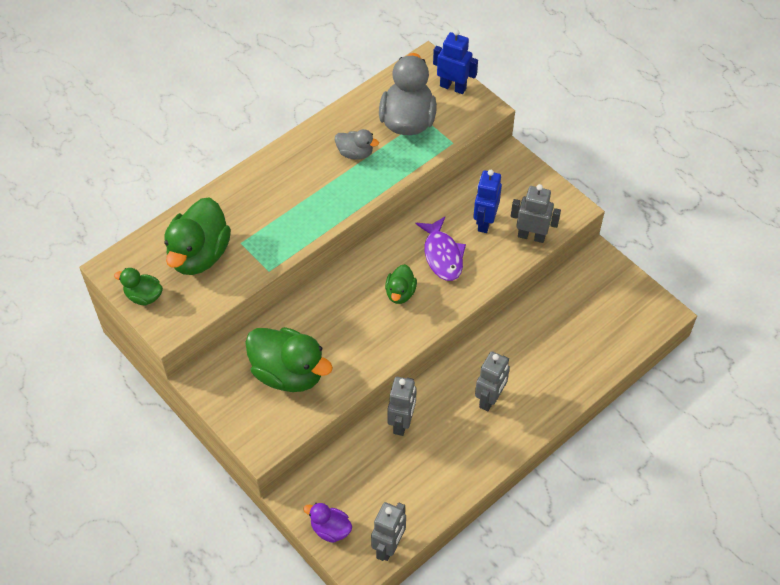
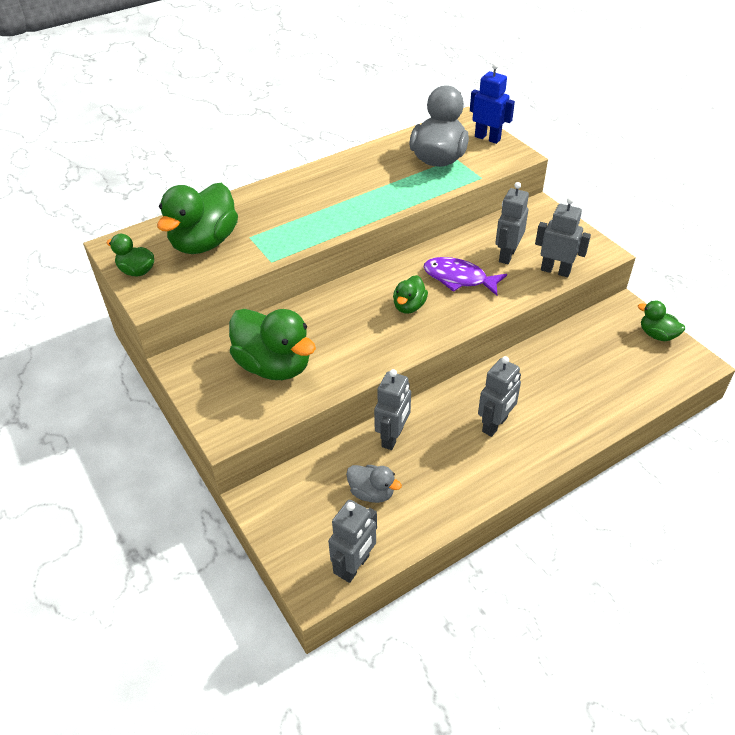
camera: 10 degrees right, 10 degrees down
(330, 529) = (290, 538): purple duck -> none
(355, 153) = (382, 178): grey duck -> grey duck (372, 493)
(442, 255) = (459, 278): purple fish -> purple fish turned 120 degrees clockwise
(484, 222) = (507, 255): blue robot -> grey robot
(628, 286) = (657, 335): none -> green duck

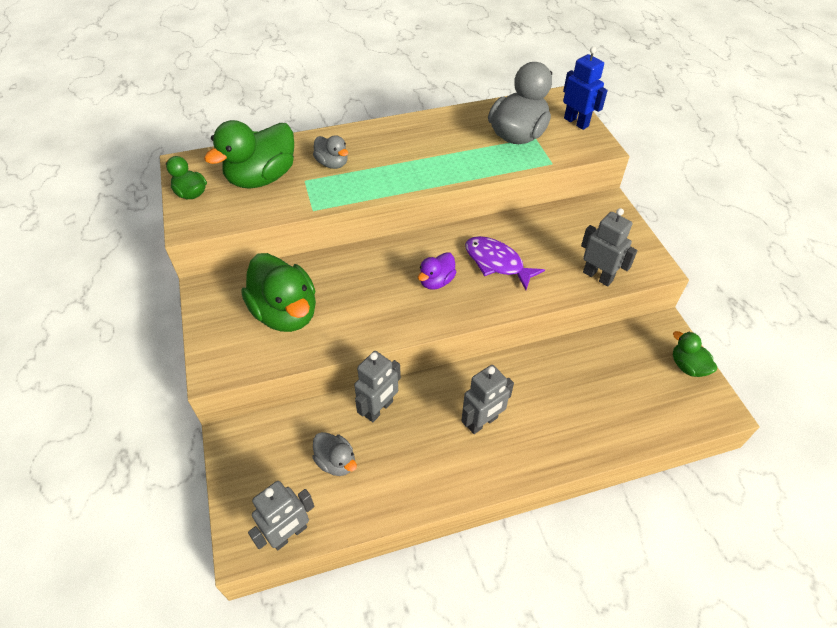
camera: 15 degrees right, 5 degrees up
(270, 216) = (332, 163): none -> grey duck
(409, 306) = (436, 281): green duck -> purple duck
(507, 255) = (555, 248): grey robot -> none

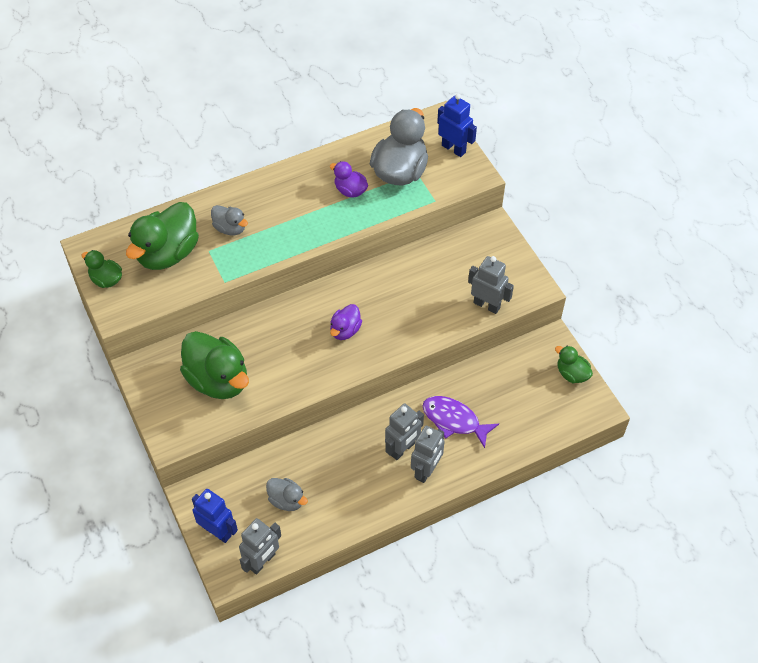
camera: 10 degrees left, 5 degrees up
(247, 487) = (218, 531): none -> blue robot
(379, 409) = (313, 451): grey robot -> grey robot (426, 470)
(463, 145) = (350, 190): none -> purple duck
(497, 263) = (396, 304): purple fish -> purple fish (454, 420)

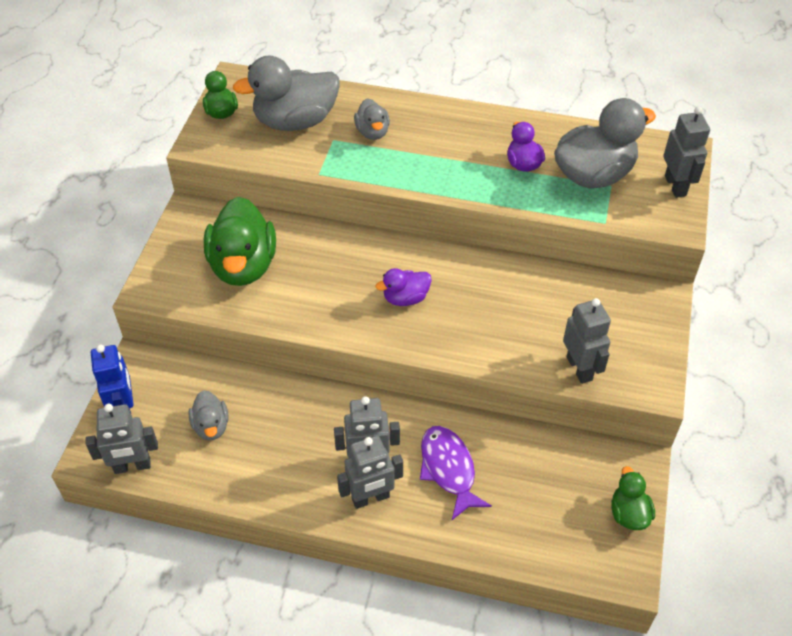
camera: 40 degrees right, 5 degrees down
(168, 253) = (295, 121): green duck -> grey duck
(454, 149) = (675, 186): blue robot -> grey robot

